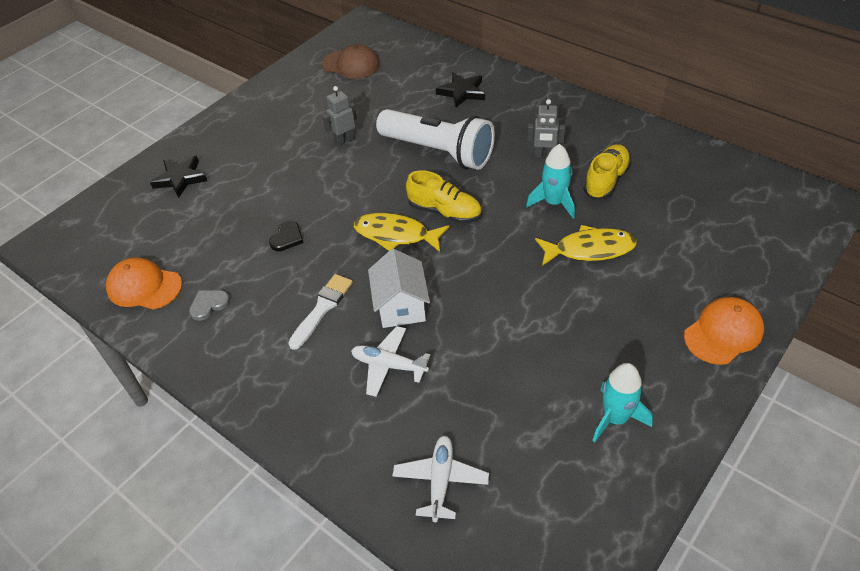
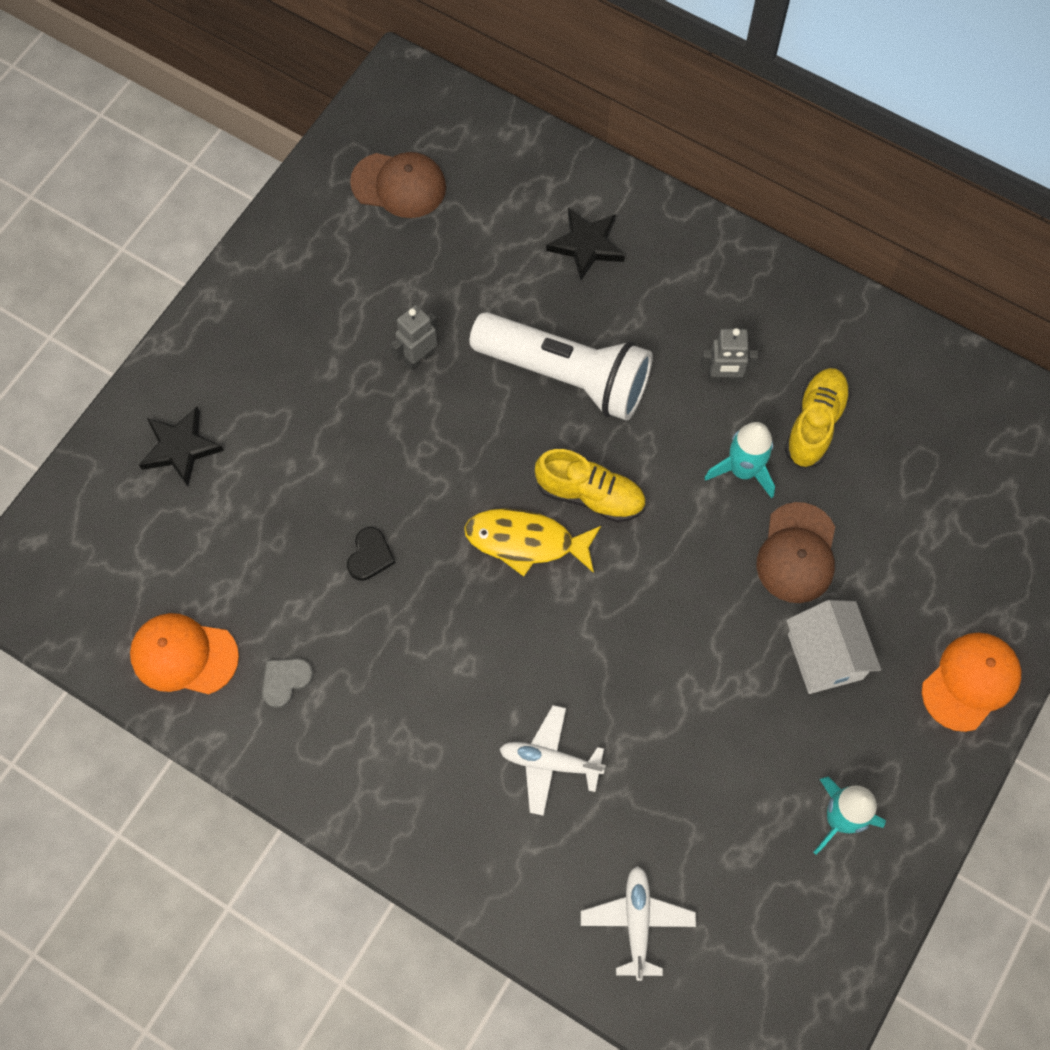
camera: 10 degrees left, 20 degrees up
(322, 309) = (444, 677): white brush -> none
(401, 306) = (551, 666): white house -> white house (825, 656)
(589, 249) = (797, 553): yellow fish -> brown cap

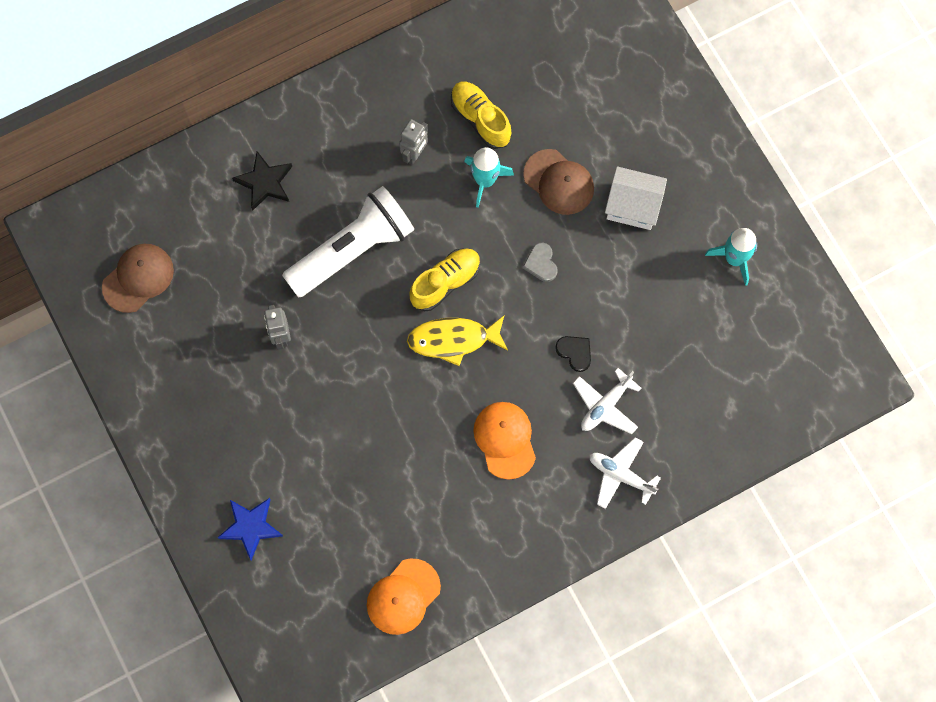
camera: 60 degrees left, 5 degrees up
(180, 448) = (251, 527): black star -> blue star
(285, 681) = (459, 540): grey heart -> grey heart (541, 263)
(370, 556) = (404, 442): black heart -> black heart (575, 352)
(526, 541) = (453, 340): yellow fish -> yellow fish turned 45 degrees clockwise
(637, 922) = (730, 409): white plane -> white plane (620, 475)
(970, 682) = (696, 134): orange cap -> orange cap (505, 440)

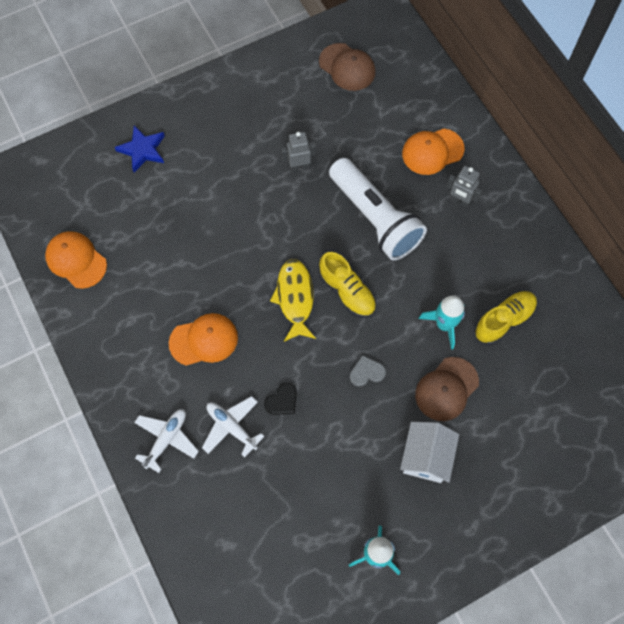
camera: 90 degrees right, 5 degrees down
(264, 182) = (432, 151): black star -> orange cap
(414, 154) = (465, 266): grey robot -> grey robot (459, 201)

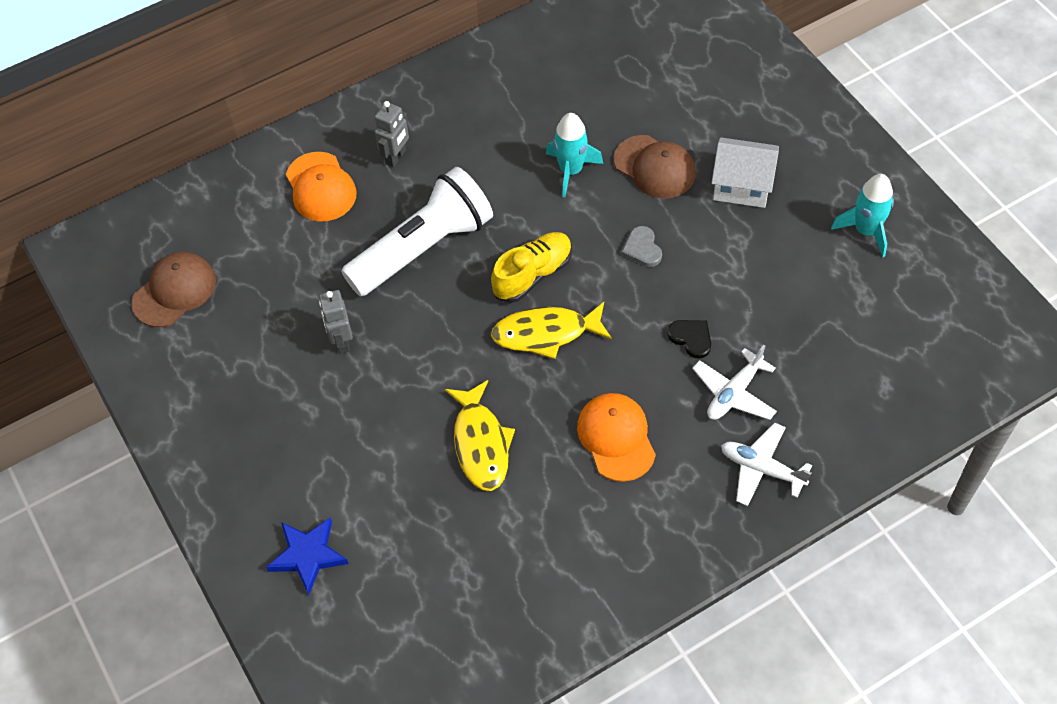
camera: 90 degrees left, 10 degrees down
(76, 260) = (502, 627): orange cap -> none
(209, 252) = (481, 444): none -> yellow fish
(504, 320) = (561, 112): yellow shoe -> none

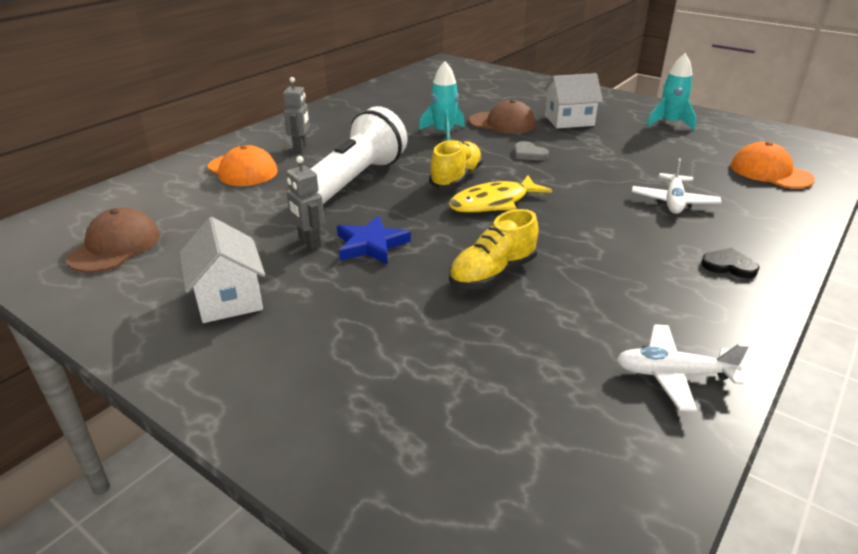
camera: 25 degrees left, 25 degrees down
(250, 400) = (228, 298): none -> white house
(308, 555) = (364, 405): blue star -> blue star (371, 245)
(481, 444) = (493, 274): yellow fish -> yellow shoe
(616, 438) = (610, 243): orange cap -> orange cap (770, 172)
(691, 338) = (610, 183): black heart -> black heart (729, 265)
(761, 469) = (744, 233): white plane -> white plane (672, 374)

